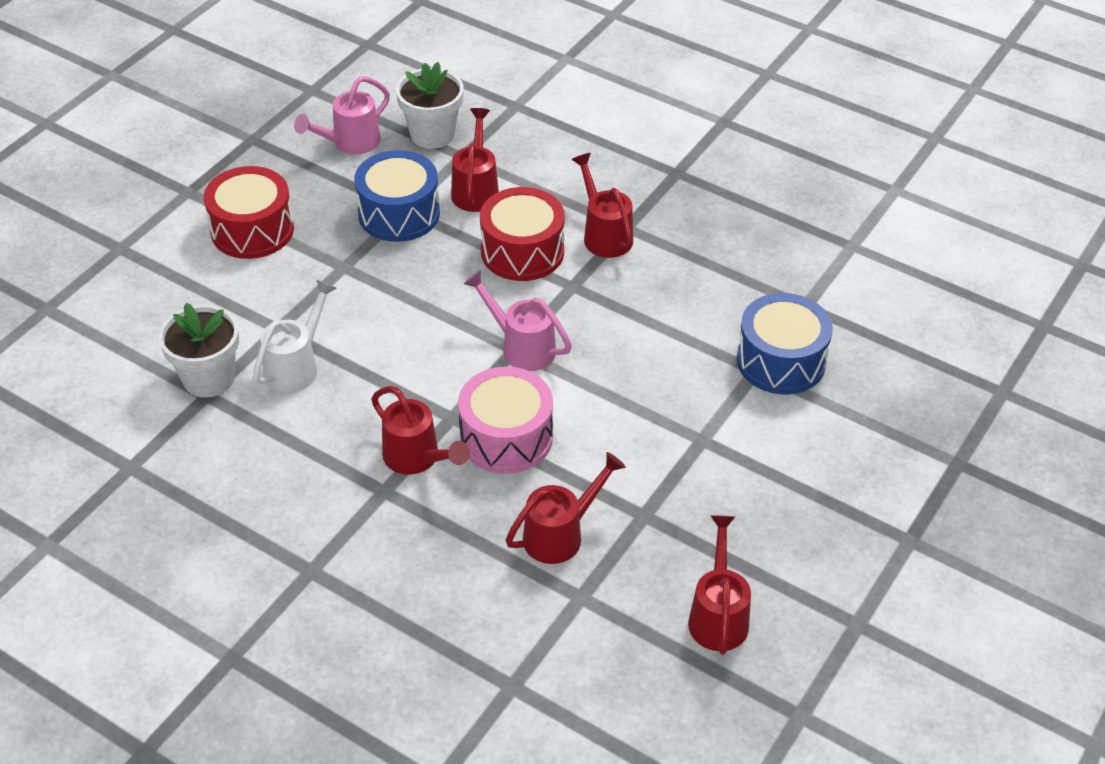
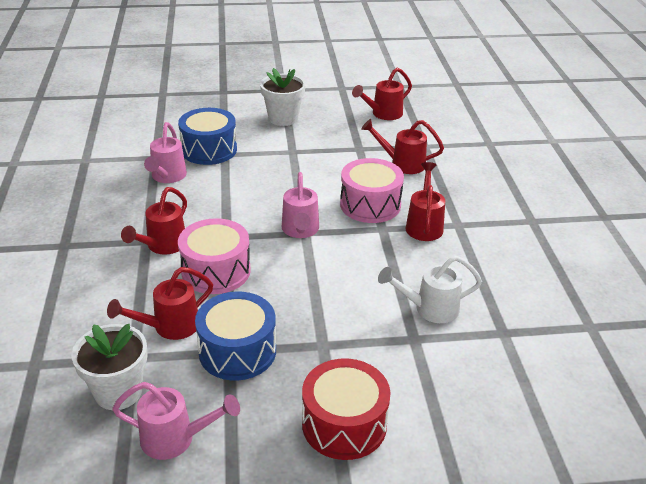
camera: 130 degrees left, 10 degrees down
(208, 378) = (492, 341): white flower pot -> white flower pot (283, 118)
(522, 251) = (216, 271): red drum -> pink drum
(745, 295) = (167, 177): none -> pink watering can

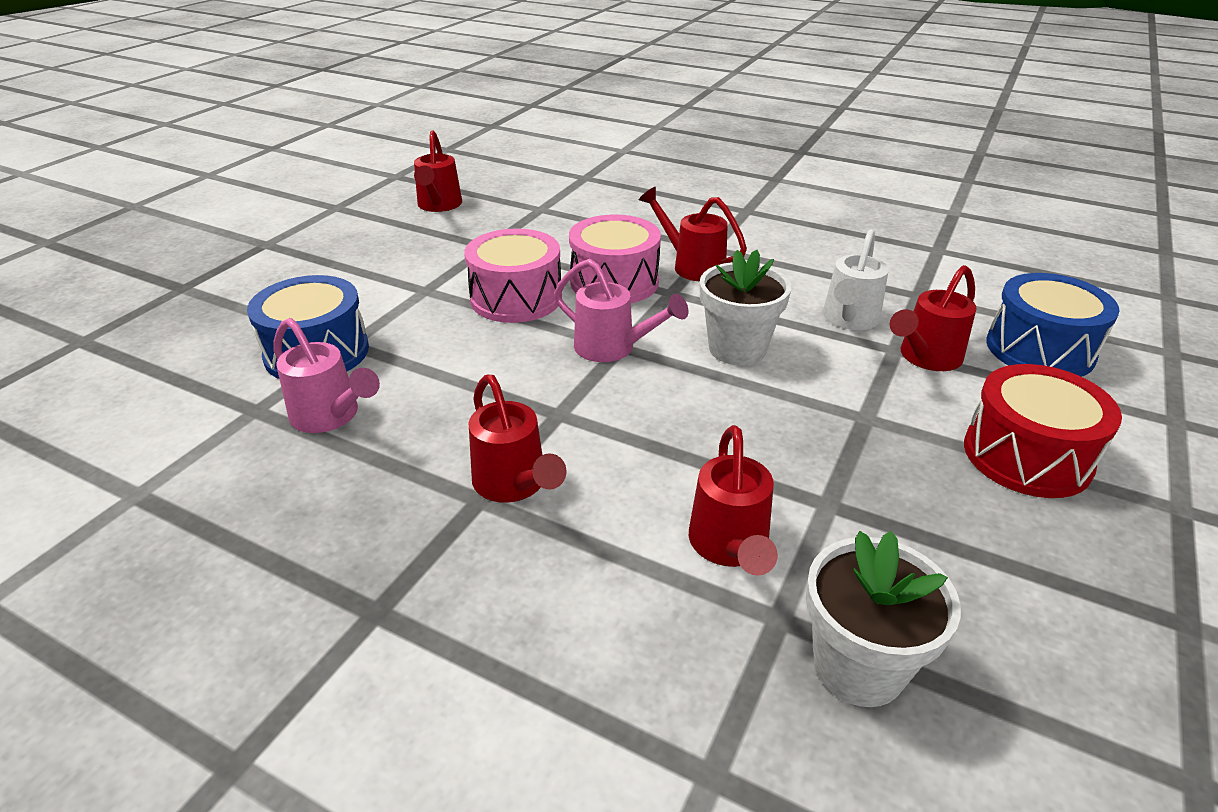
camera: 55 degrees left, 0 degrees up
(175, 439) = (1001, 630): pink watering can -> none
(216, 271) = (632, 452): pink drum -> pink drum (516, 298)
(237, 351) = (833, 495): blue drum -> blue drum (1039, 350)
(283, 118) = (336, 268): white flower pot -> white flower pot (737, 349)
(402, 164) = (558, 233): red watering can -> red watering can (925, 358)

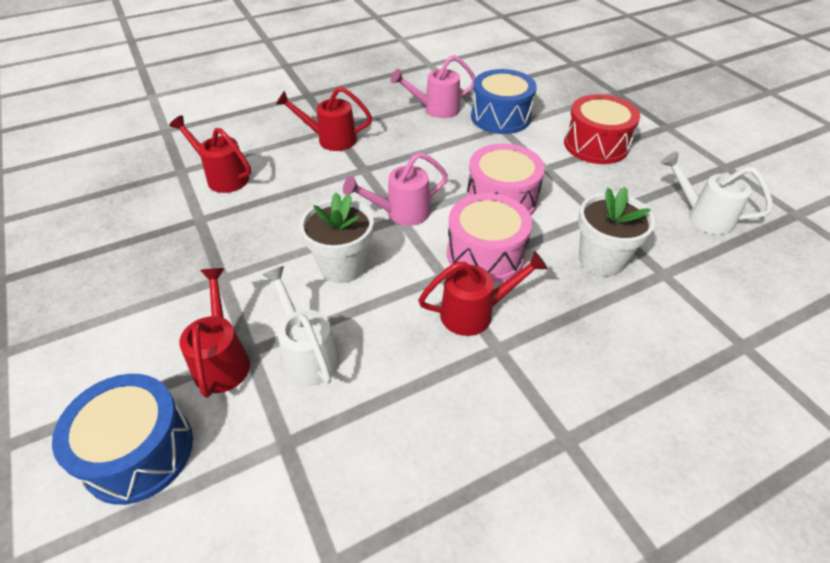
camera: 125 degrees right, 10 degrees up
(438, 206) = (703, 216): red watering can -> white watering can
(858, 666) = (140, 176): white flower pot -> white flower pot (601, 259)
(1027, 456) = (110, 323): red drum -> red drum (596, 145)

